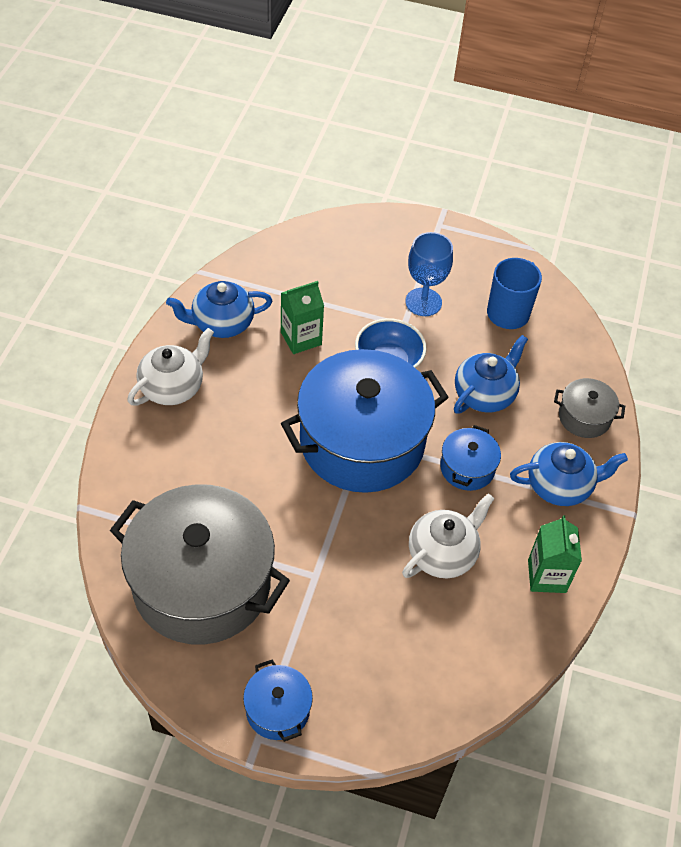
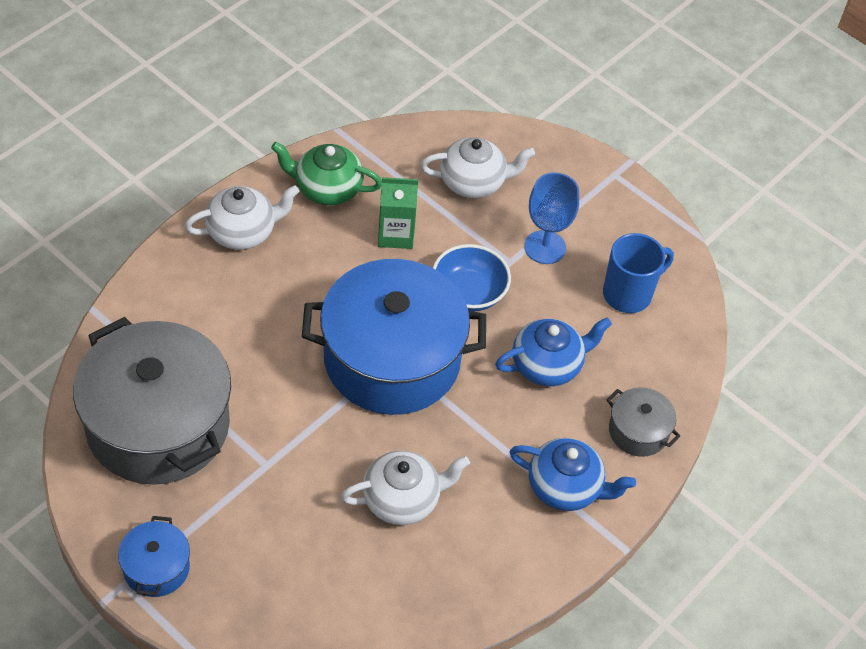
camera: 25 degrees right, 0 degrees up
(221, 323) = (327, 189): blue teapot -> green teapot
(336, 272) = (473, 182): none -> white teapot
(467, 468) = (481, 429): blue pot -> none
(547, 576) = (492, 567): green carton -> none

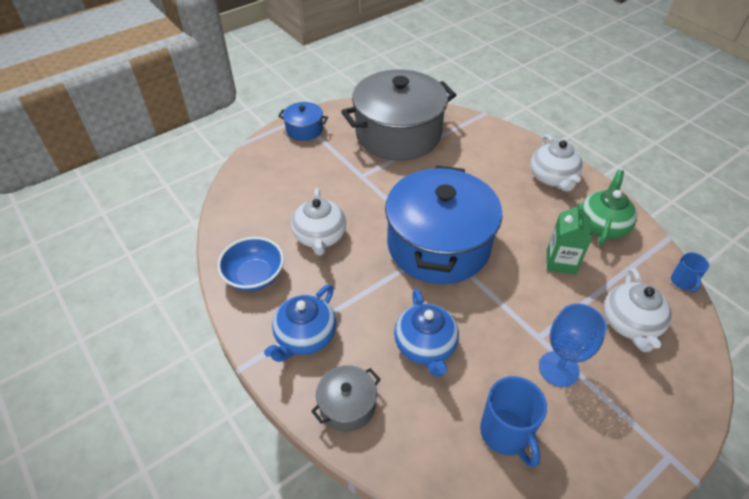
camera: 105 degrees right, 5 degrees down
(405, 129) = (682, 282): none -> blue mug
(468, 293) = (502, 301): blue bowl -> blue bowl (254, 276)

